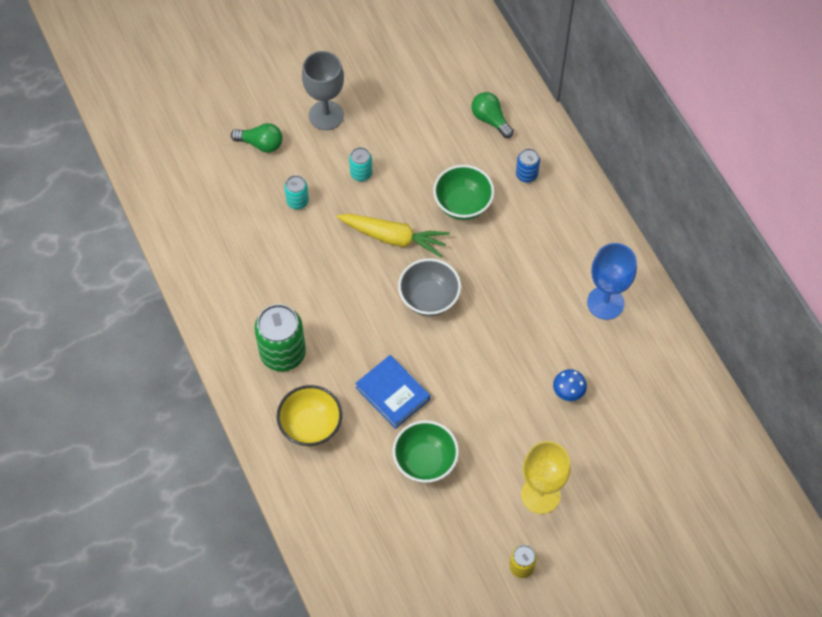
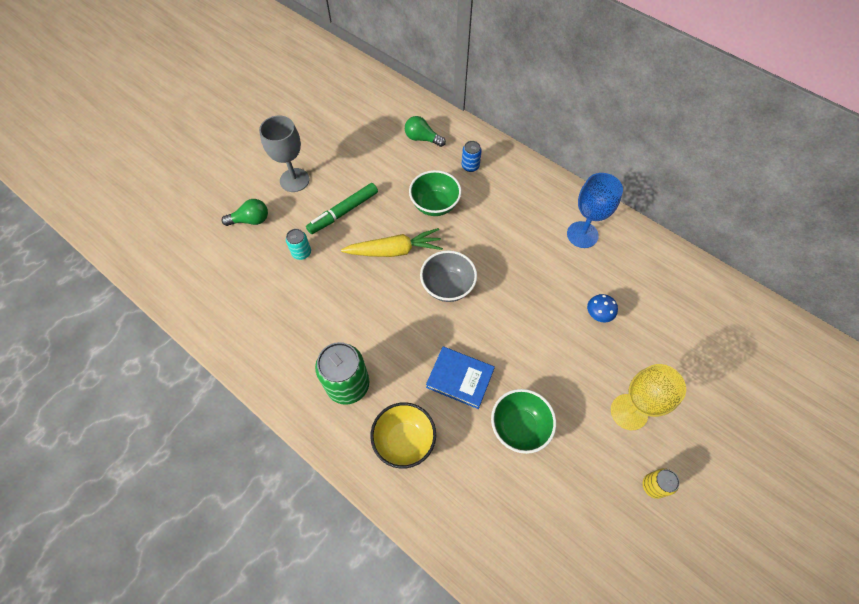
camera: 25 degrees left, 0 degrees up
(361, 173) = (343, 212): turquoise can -> green marker

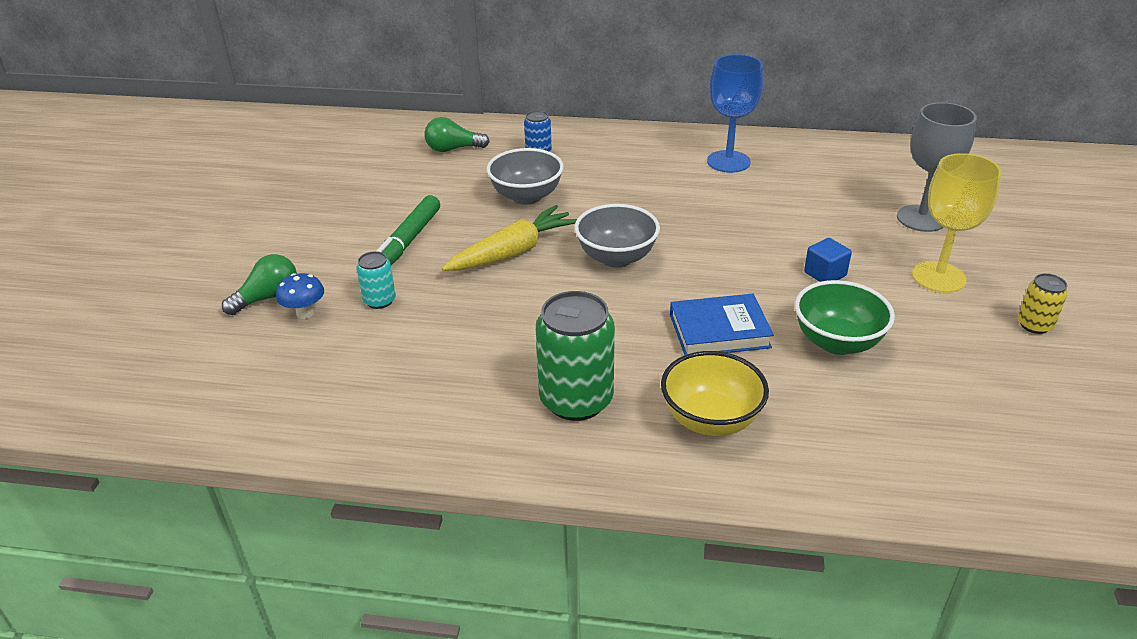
camera: 30 degrees left, 25 degrees down
(294, 180) = (303, 238): grey goblet -> grey goblet (921, 218)
(435, 205) = (526, 196): green bowl -> grey bowl
(559, 369) = (825, 274): none -> blue cube
(597, 315) = (816, 216): blue mushroom -> blue mushroom (305, 313)

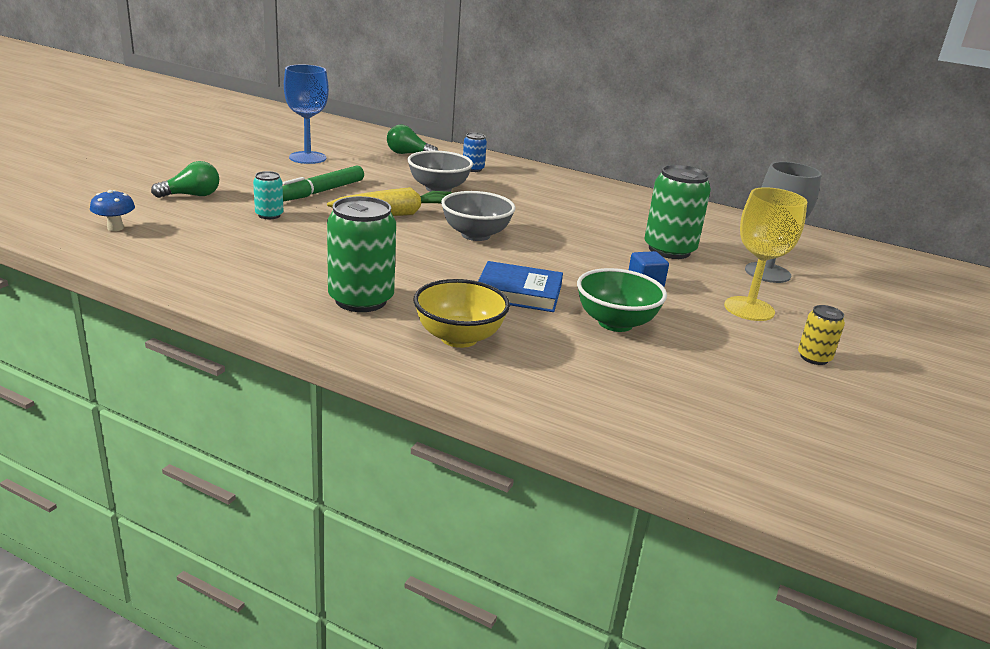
camera: 15 degrees right, 10 degrees down
(305, 313) = (209, 209): blue mushroom -> blue mushroom (115, 228)
(728, 162) = (625, 206): blue goblet -> blue goblet (307, 158)
(814, 216) = (669, 250): none -> green can

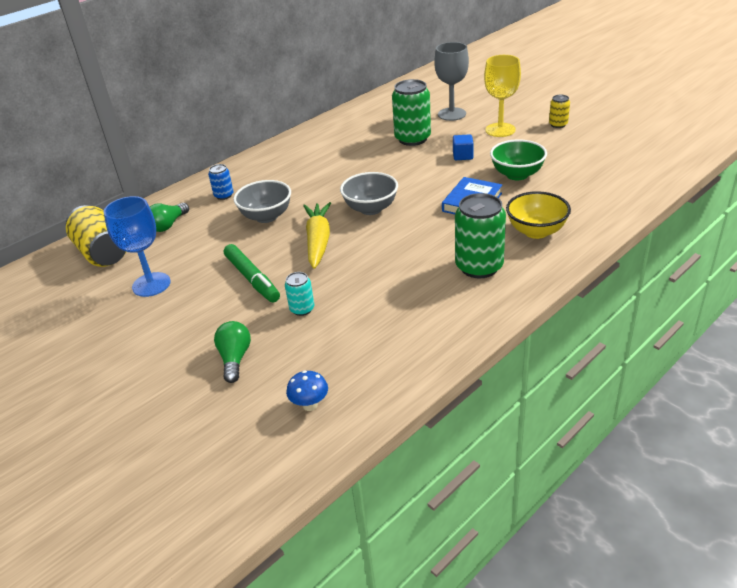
camera: 65 degrees left, 10 degrees up
(355, 138) = (103, 253): none -> yellow can

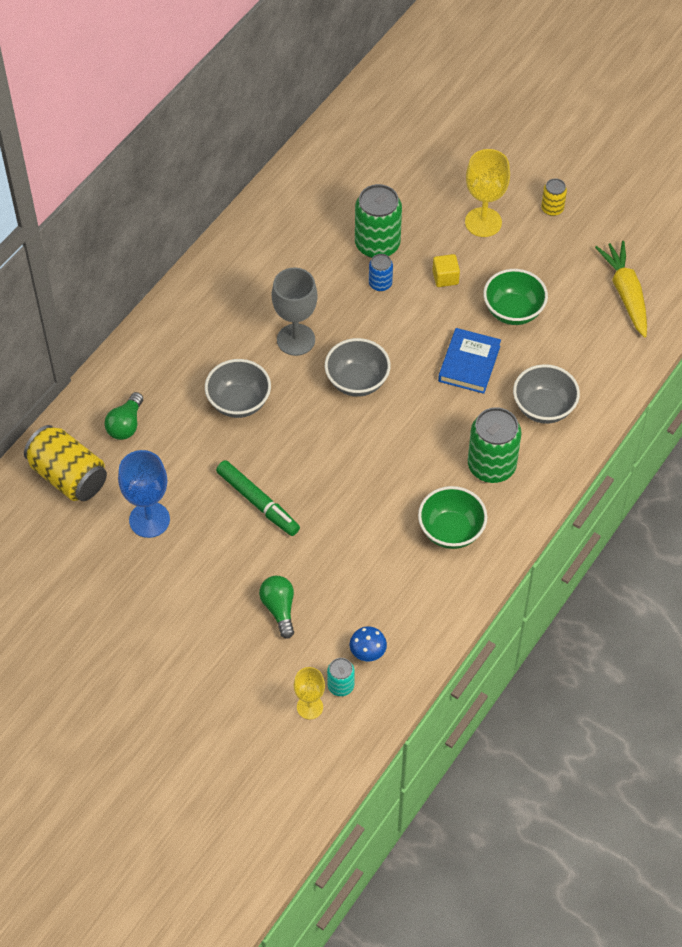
camera: 15 degrees left, 20 degrees up
(224, 195) = (172, 367): blue can -> blue can (380, 283)
(227, 450) = (310, 707): none -> yellow goblet
(302, 309) = (325, 540): turquoise can -> turquoise can (340, 686)
(318, 241) = (312, 439): yellow carrot -> yellow carrot (625, 293)
(428, 311) = (451, 531): none -> green bowl
(452, 114) = (417, 188): grey goblet -> grey goblet (296, 340)
(463, 156) = (445, 277): blue cube -> yellow cube
(536, 231) = (543, 408): yellow bowl -> grey bowl

